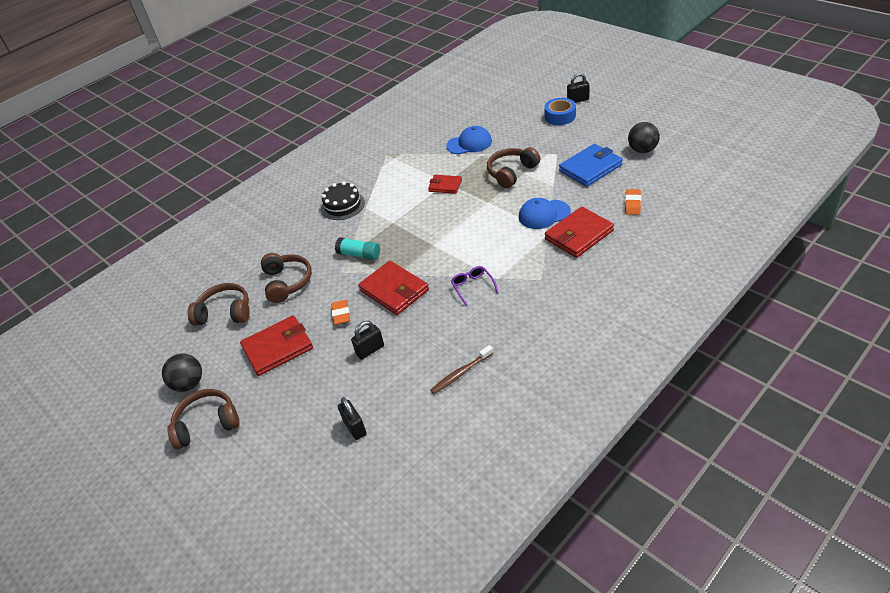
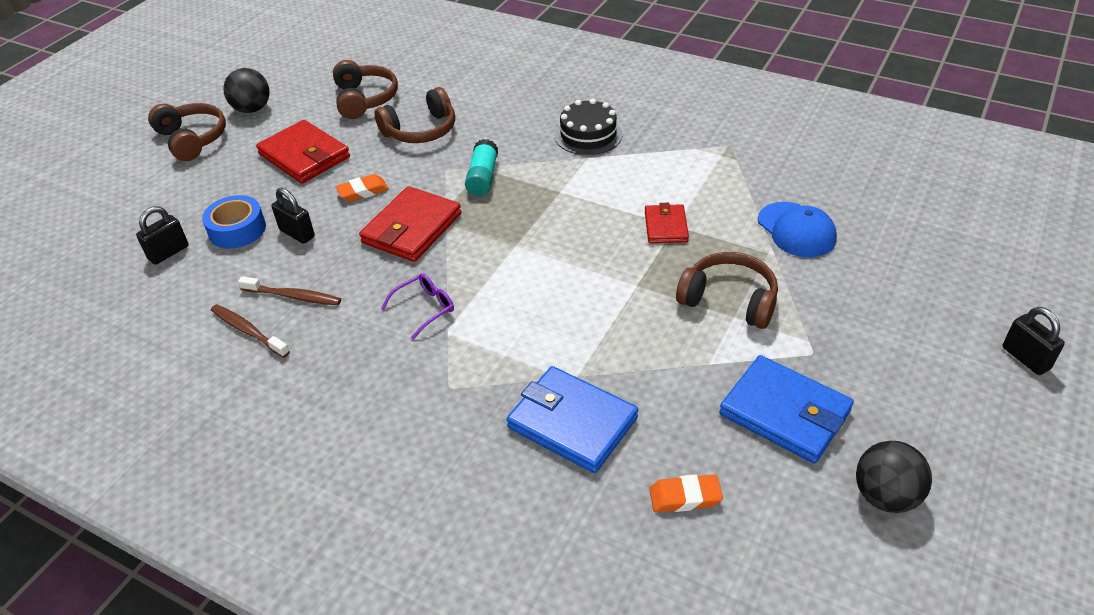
camera: 70 degrees right, 0 degrees up
(436, 350) = (293, 296): none -> brown toothbrush
(544, 214) = (620, 364): blue cap -> none
(560, 116) = (947, 338): blue tape -> blue tape (237, 230)
(579, 235) = (572, 423): red wallet -> blue wallet

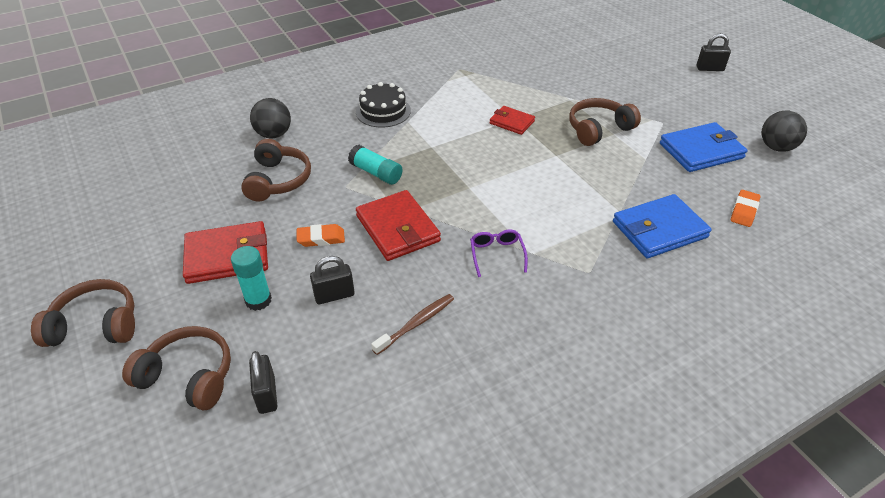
camera: 60 degrees left, 0 degrees up
(237, 230) = (286, 333): blue tape -> none
(248, 331) = (435, 367): brown toothbrush -> none
(252, 109) = (104, 266): black ball -> black ball (274, 134)
(264, 197) = (258, 300): none -> turquoise glue stick
(363, 191) = (321, 238): orange eraser -> orange eraser turned 75 degrees clockwise
(365, 99) = (191, 194): brown headphones -> brown headphones (188, 376)
(796, 230) = (559, 83): blue cap -> none

